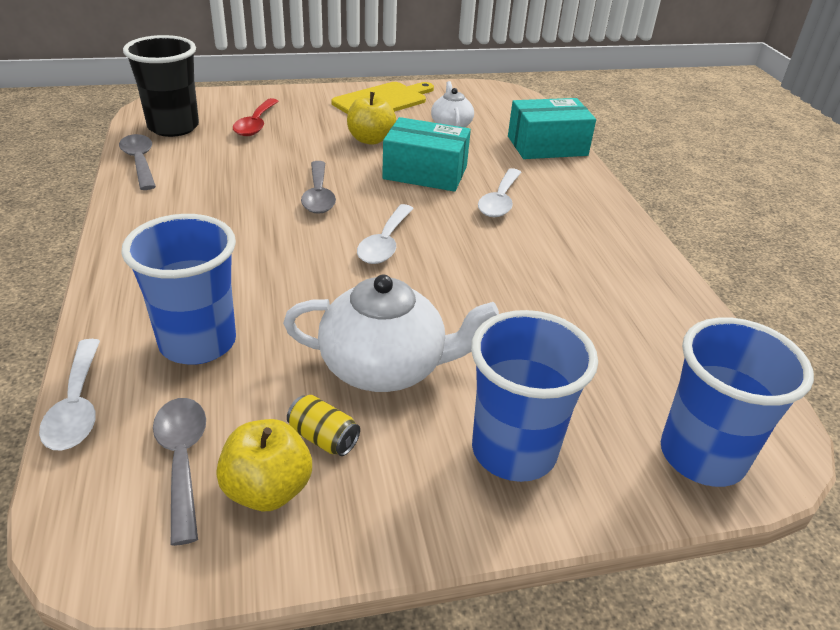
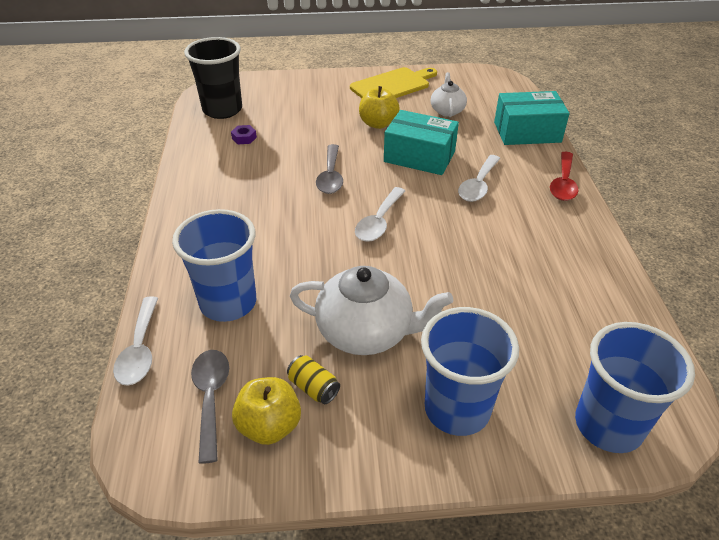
camera: 10 degrees right, 5 degrees up
(140, 162) = (195, 142): grey spoon -> none
(204, 156) = (244, 138): none -> purple nut
(256, 124) = (287, 108): red spoon -> red spoon (563, 183)

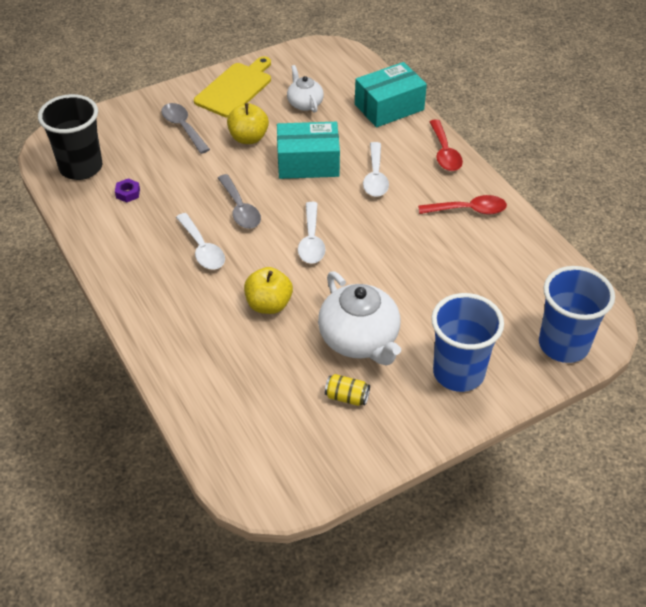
camera: 25 degrees left, 5 degrees up
(140, 350) = (188, 421): white spoon -> white spoon (202, 249)
(211, 398) = (274, 434): grey spoon -> grey spoon (183, 127)
(228, 303) = (232, 357): blue cup -> none
(269, 426) = (332, 436): yellow apple -> yellow apple (269, 304)
(366, 332) = (360, 340): white teapot -> white teapot turned 75 degrees clockwise
(561, 242) = (468, 210): none -> red spoon

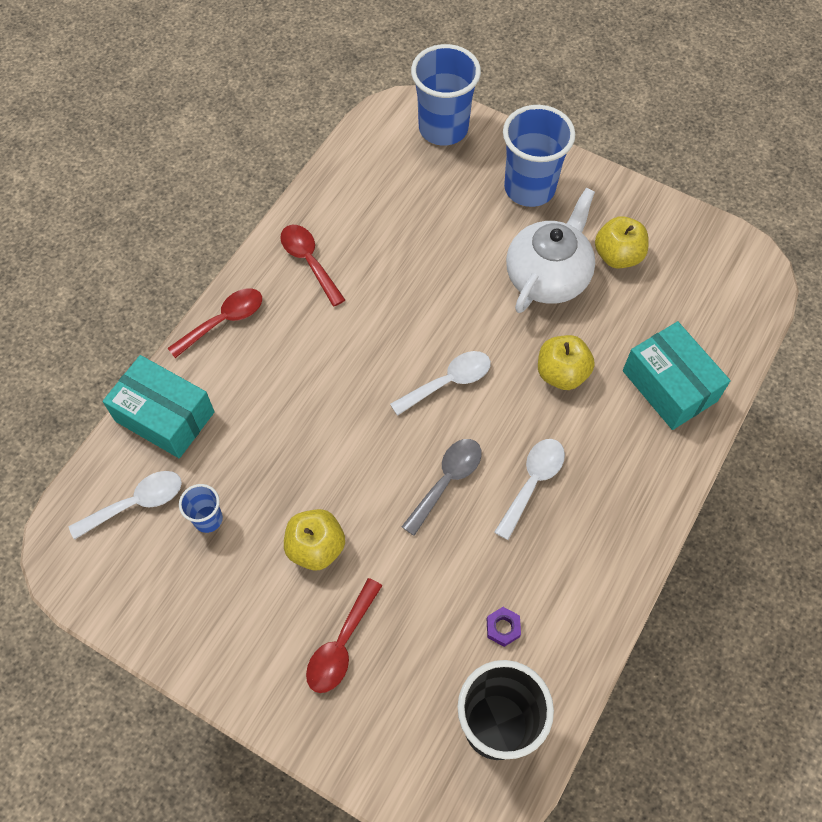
camera: 120 degrees left, 15 degrees up
(183, 127) = (341, 645): grey spoon -> red spoon
(235, 88) = (220, 629): yellow cutting board -> none
(304, 103) = (208, 519): white teapot -> blue cup
(308, 163) = (323, 452): turquoise box -> turquoise box (669, 386)
(347, 397) = (617, 256): yellow can -> yellow apple
(375, 177) = (307, 370): white spoon -> white spoon (136, 503)

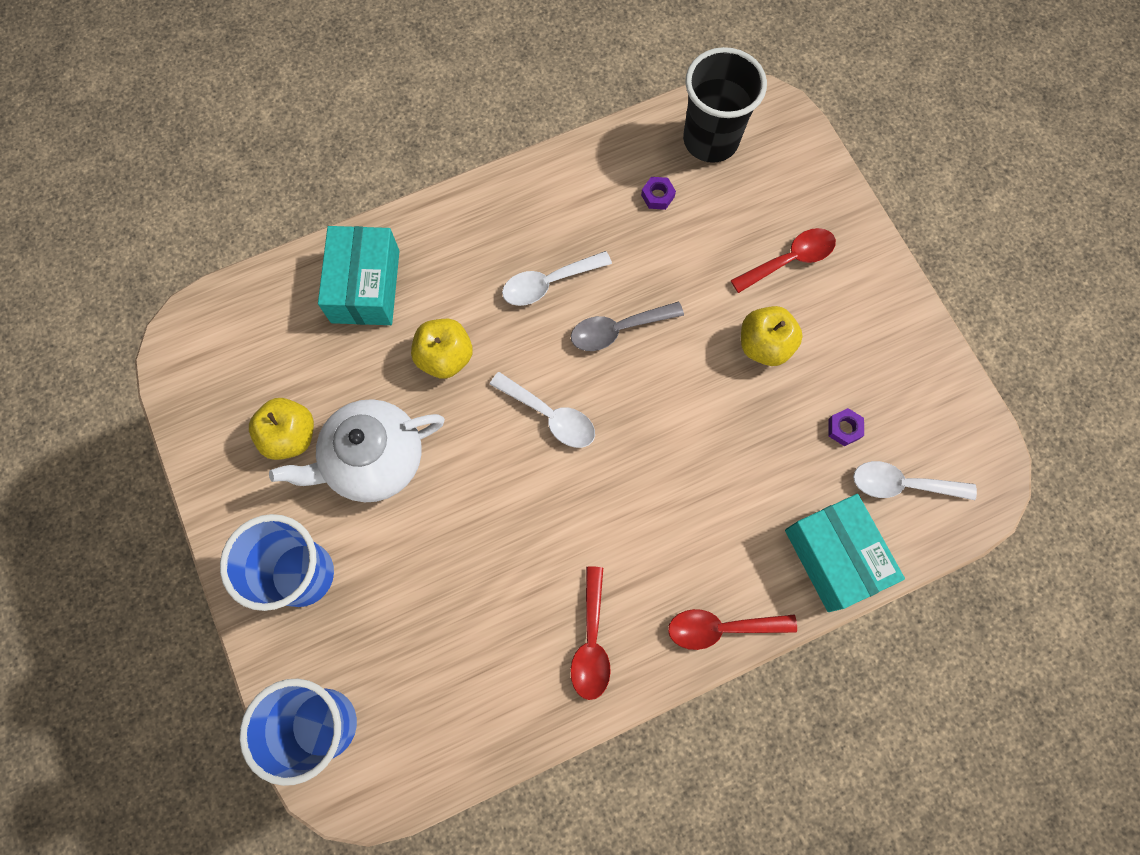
camera: 145 degrees left, 10 degrees up
(208, 519) = (844, 428): blue cup -> purple nut
(448, 382) = (550, 416): white spoon -> white spoon turned 150 degrees counterclockwise

